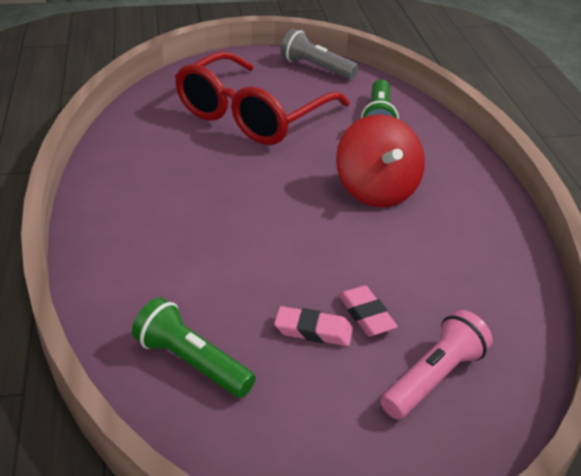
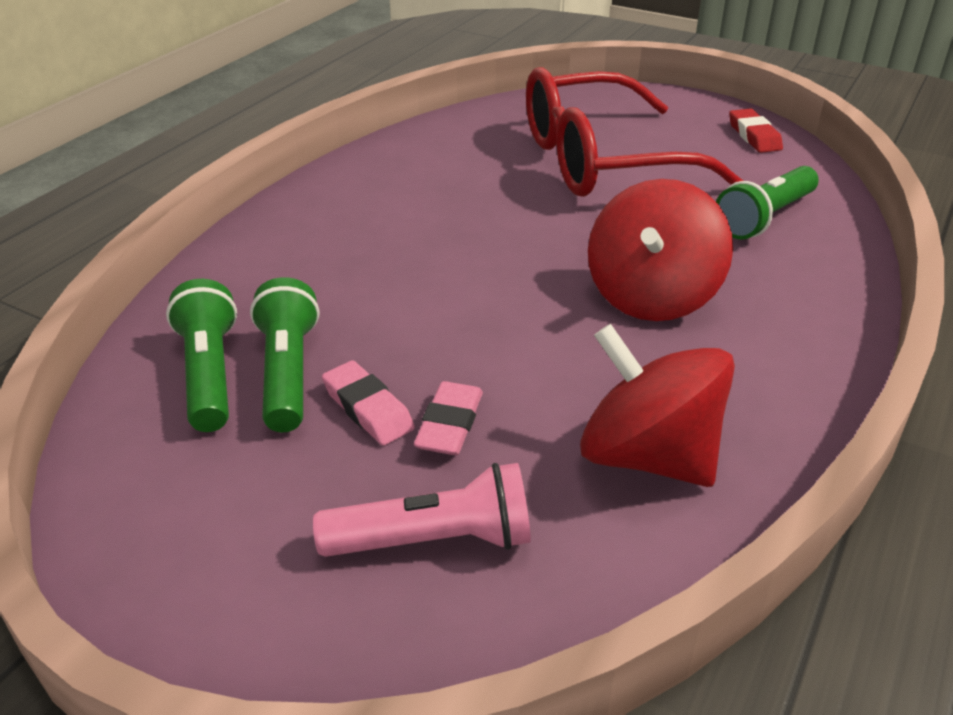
camera: 40 degrees right, 0 degrees up
(240, 336) = (288, 373): none -> green flashlight
(316, 68) = (754, 136): grey flashlight -> red eraser
(474, 279) = (648, 456): none -> red spinning top

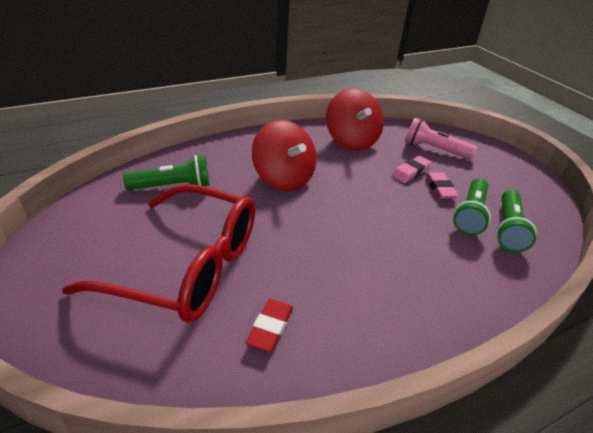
camera: 150 degrees left, 0 degrees up
(652, 296) = (283, 178): red spinning top -> red spinning top turned 90 degrees clockwise
(754, 136) = (62, 237): red eraser -> red eraser (270, 328)

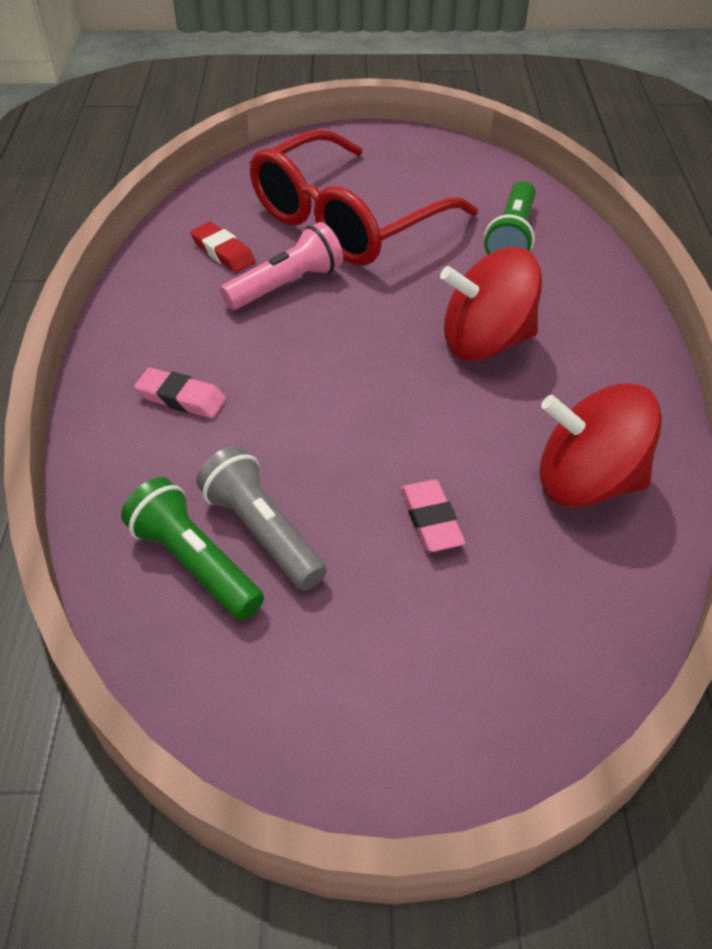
camera: 120 degrees right, 10 degrees up
(435, 150) = (500, 620): pink flashlight -> pink flashlight (286, 285)
(440, 188) = (357, 535): pink eraser -> pink eraser (181, 398)
(470, 215) = (263, 532): green flashlight -> grey flashlight

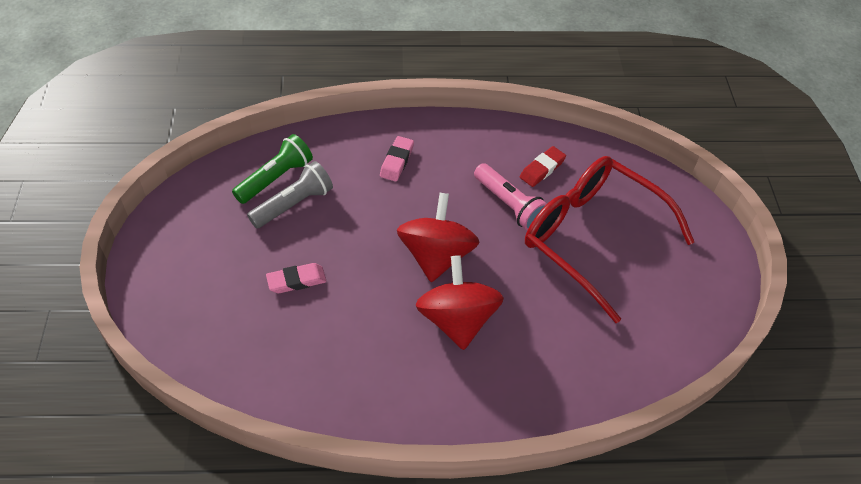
camera: 85 degrees right, 5 degrees up
(512, 237) = (589, 348): green flashlight -> none
(587, 482) = (322, 366): red spinning top -> red spinning top (436, 255)

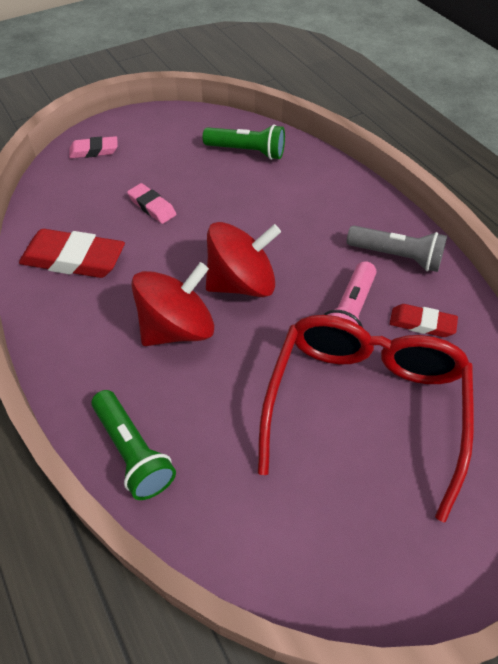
camera: 65 degrees right, 0 degrees up
(293, 204) = (228, 172): grey flashlight -> grey flashlight (396, 256)
(324, 369) = (74, 259): none -> red eraser
(397, 161) = (330, 212): pink eraser -> pink eraser (94, 151)
(559, 395) = (133, 452): none -> green flashlight

